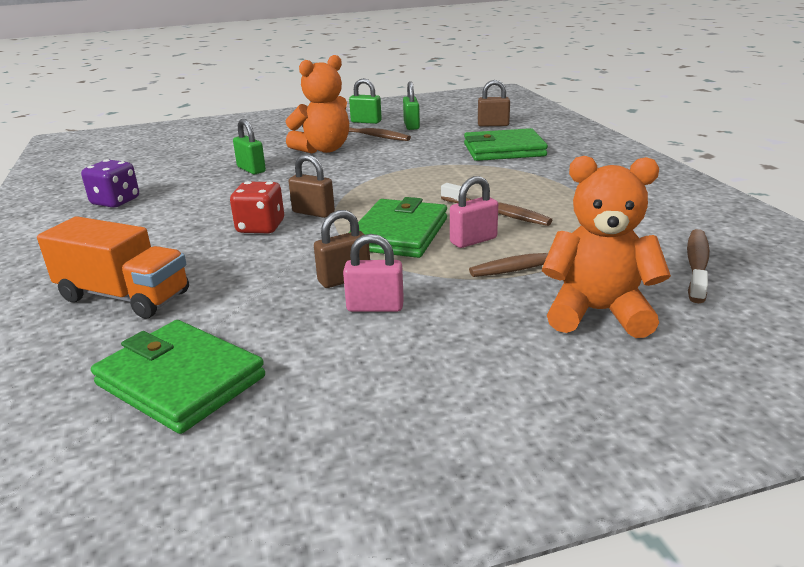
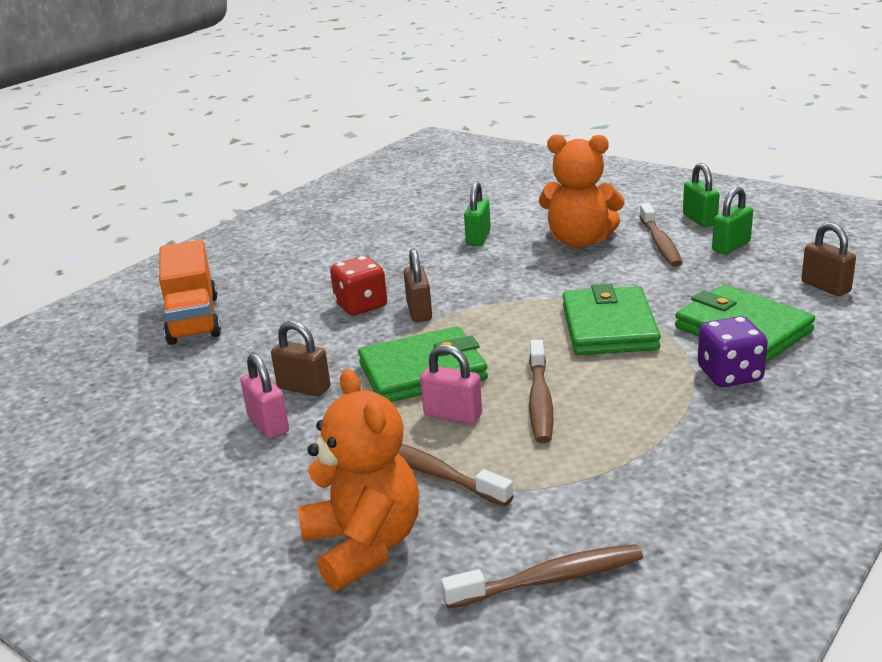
camera: 55 degrees right, 0 degrees up
(115, 201) = (340, 228): purple dice -> purple dice (729, 375)
(180, 381) = (102, 400): green wallet -> green wallet (609, 327)

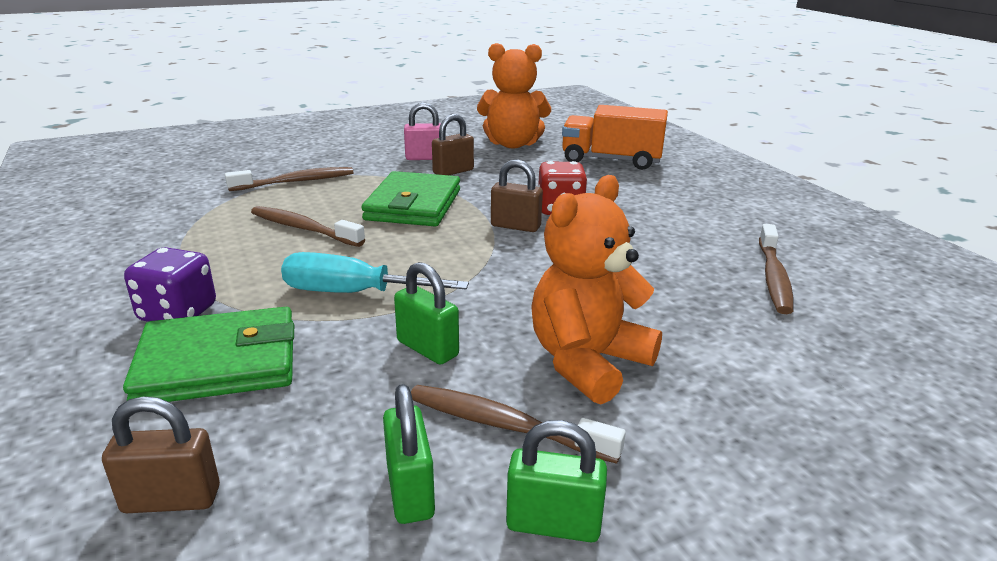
camera: 115 degrees right, 0 degrees up
(364, 545) = (272, 158): orange teddy bear -> orange teddy bear (512, 144)
(453, 415) = (341, 200): pink padlock -> none
(478, 238) = (670, 299): green padlock -> green padlock (427, 348)
(550, 579) = (160, 184): brown toothbrush -> brown toothbrush (773, 277)
(609, 327) = (353, 293): green wallet -> turquoise screwdriver

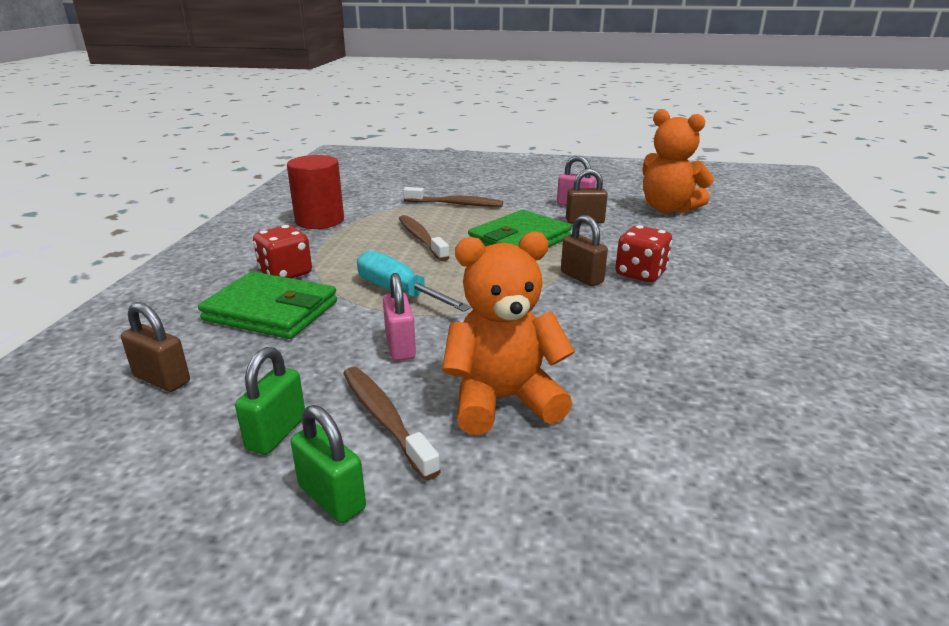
camera: 35 degrees right, 0 degrees up
(140, 238) = (319, 221): none -> red cylinder
(178, 313) = (286, 273): purple dice -> red dice
(427, 348) = (400, 347): green padlock -> pink padlock
(611, 160) = (751, 242): orange truck -> none
(773, 277) = (786, 395): brown toothbrush -> none

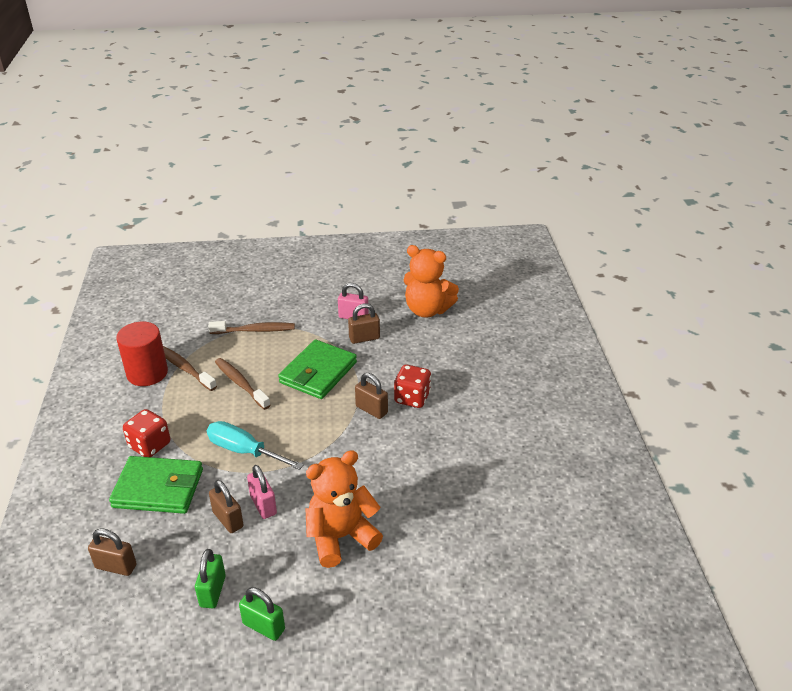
camera: 15 degrees left, 10 degrees up
(344, 354) = (228, 519): none -> brown padlock
(385, 419) = (274, 567): brown toothbrush -> brown toothbrush (185, 368)

